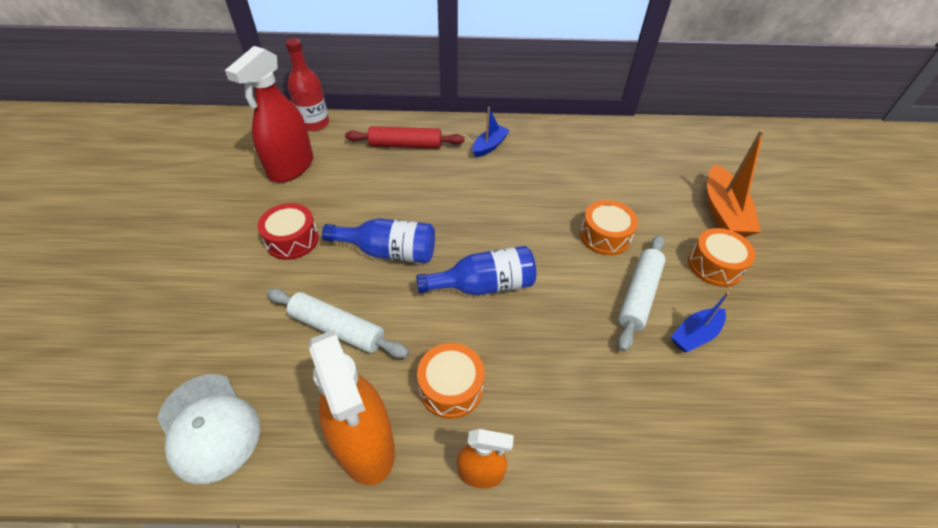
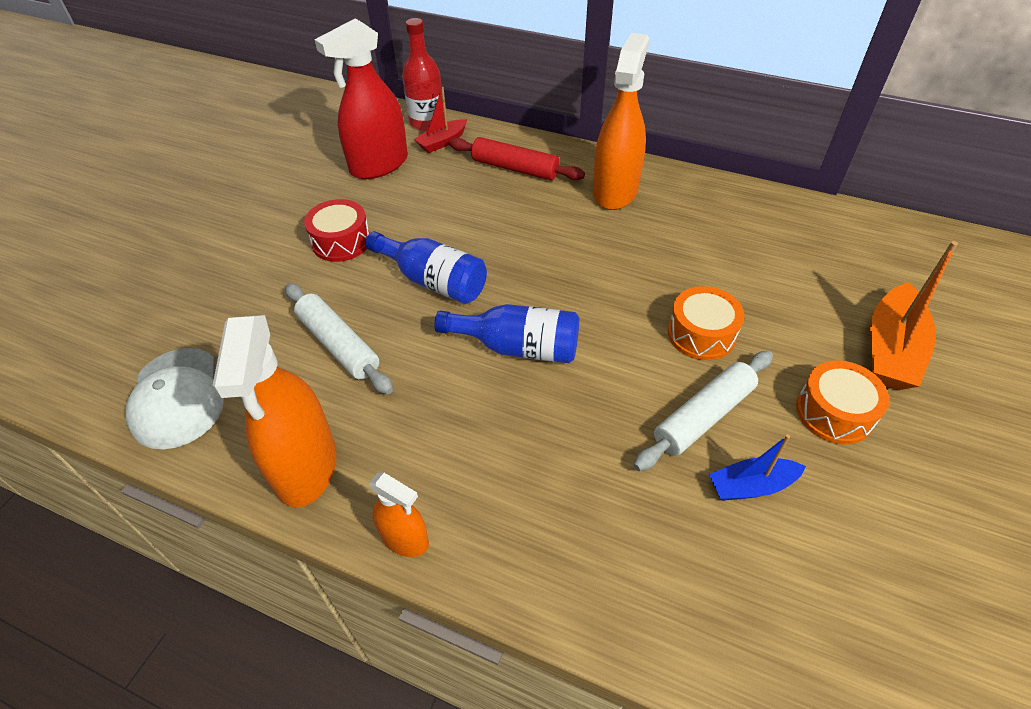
camera: 25 degrees right, 0 degrees up
(335, 137) = (442, 142): none -> red boat
(451, 387) = (421, 442): orange drum -> none
(489, 146) = (615, 191): blue boat -> orange spray bottle

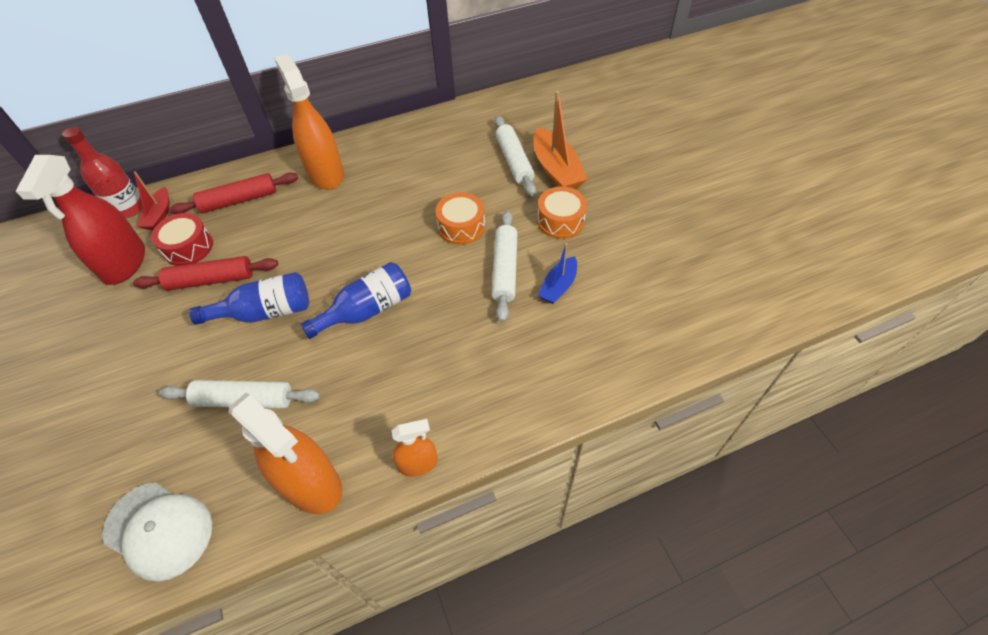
camera: 45 degrees left, 5 degrees up
(341, 241) = (161, 335): red drum -> red drum (188, 247)
(423, 222) = (211, 280): none -> red rolling pin
(842, 305) = (514, 161): none -> white rolling pin

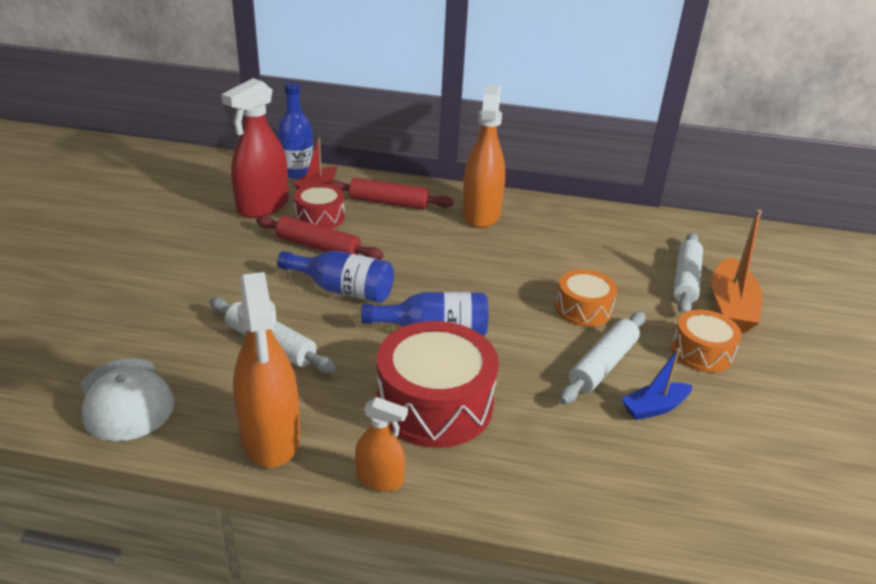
camera: 30 degrees right, 20 degrees down
(128, 208) = (297, 172): red bottle -> blue bottle
(412, 375) = (434, 404): none -> red drum

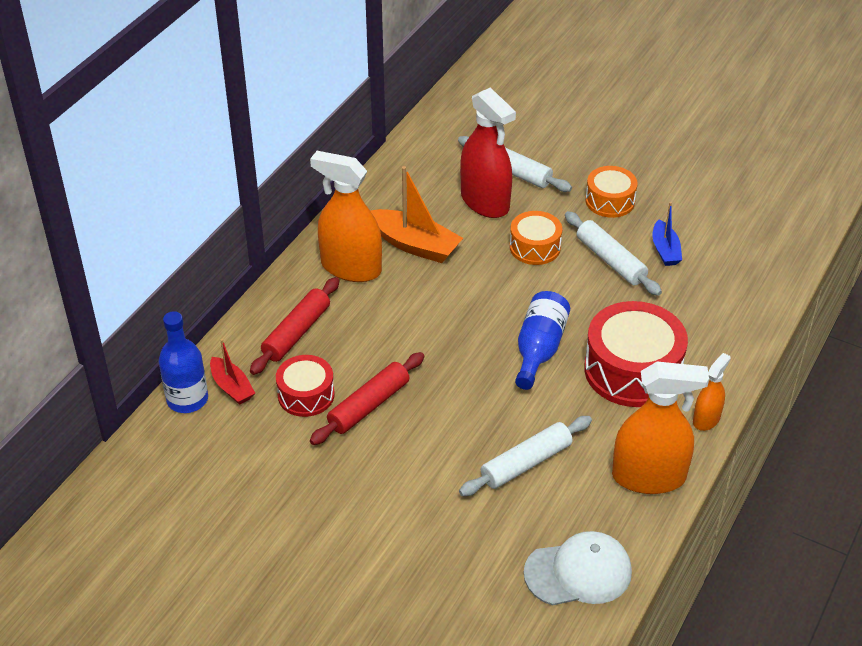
camera: 70 degrees left, 10 degrees up
(263, 206) = (260, 441): red spray bottle -> red spray bottle (485, 202)
(342, 290) = (454, 399): blue bottle -> none
(731, 307) = (558, 161): orange boat -> orange boat (415, 245)

